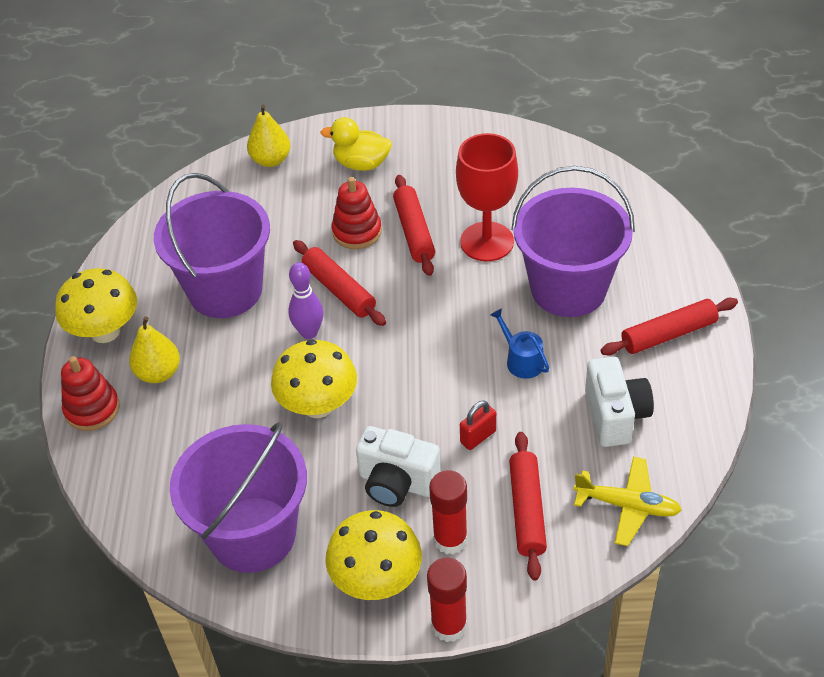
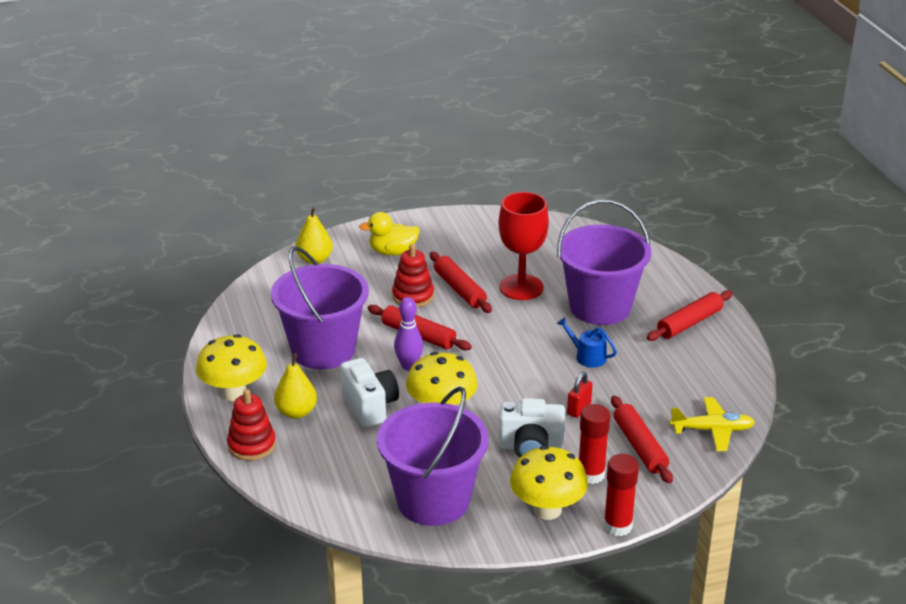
camera: 20 degrees left, 15 degrees down
(615, 416) = (675, 378): white camera -> white camera (370, 407)

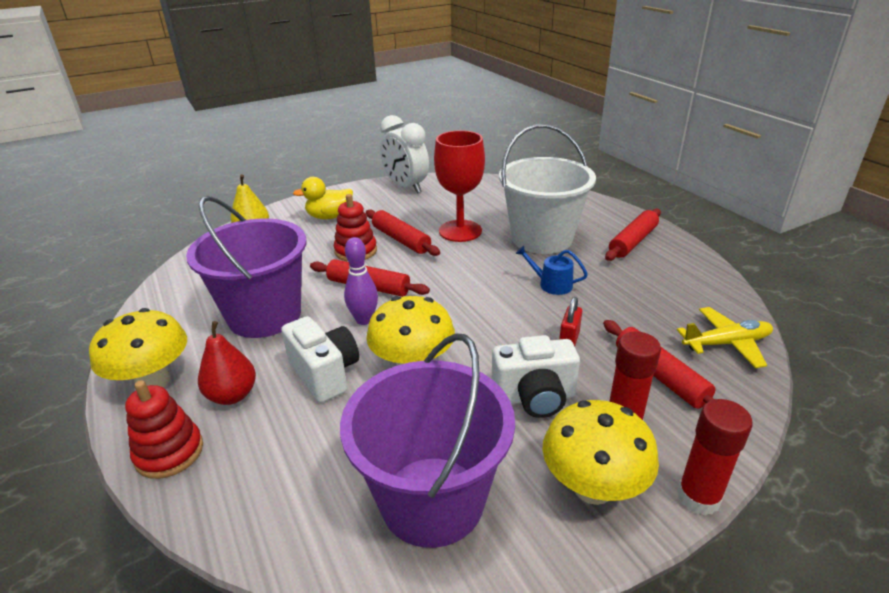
camera: 10 degrees left, 0 degrees up
(296, 412) = (232, 395): yellow pear -> red pear
(480, 224) = (406, 187): none -> white clock
(600, 307) = (542, 238): purple bucket -> white bucket

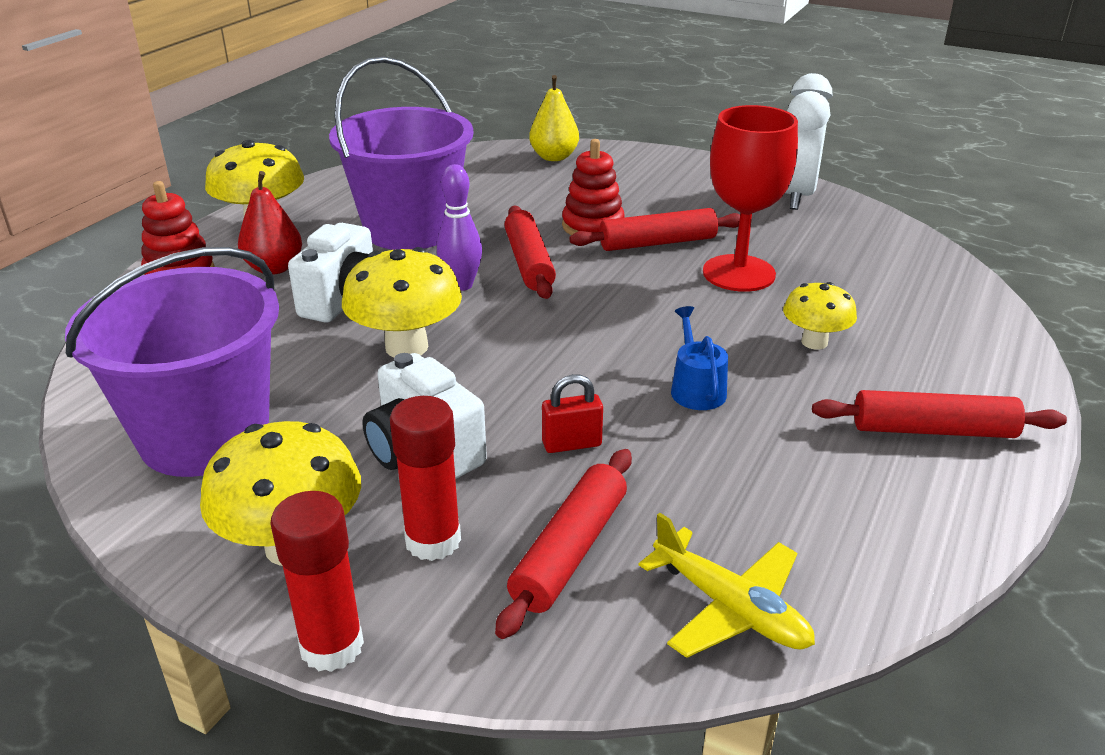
camera: 55 degrees right, 0 degrees up
(329, 217) = (645, 181): yellow duck -> none
(401, 240) = (657, 243): red rolling pin -> red rolling pin turned 60 degrees clockwise
(542, 238) = (814, 342): white bucket -> yellow mushroom

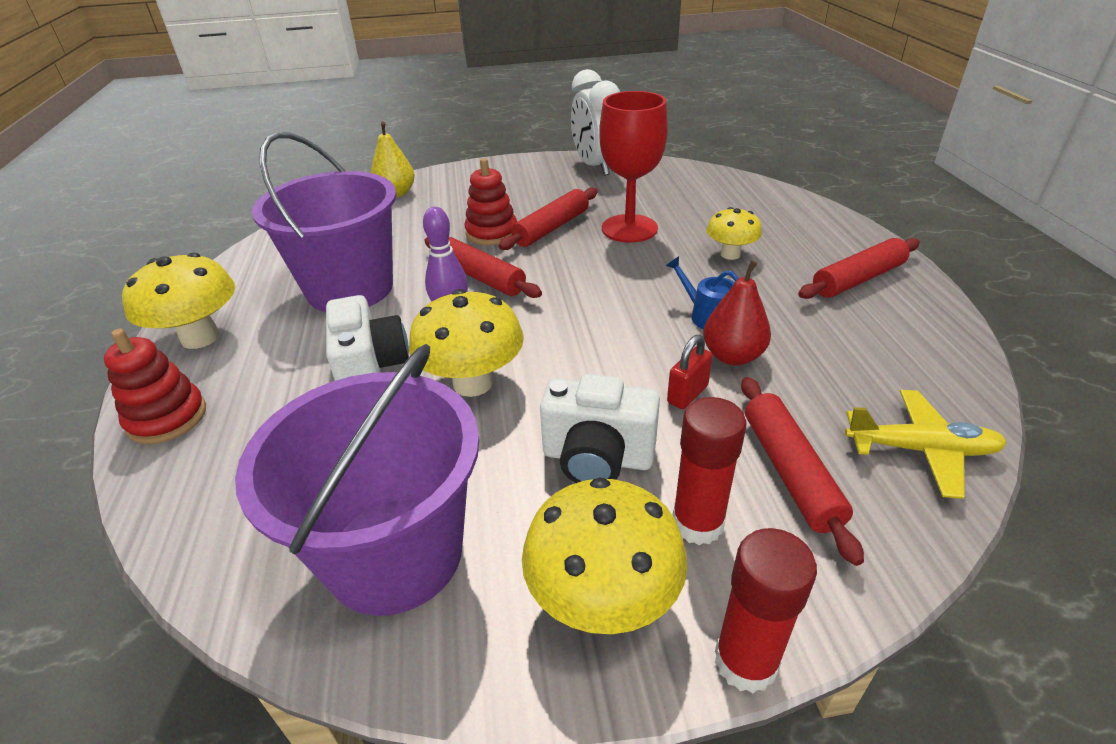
camera: 35 degrees left, 5 degrees up
(274, 268) = (264, 371): red pear -> red pear (732, 356)

